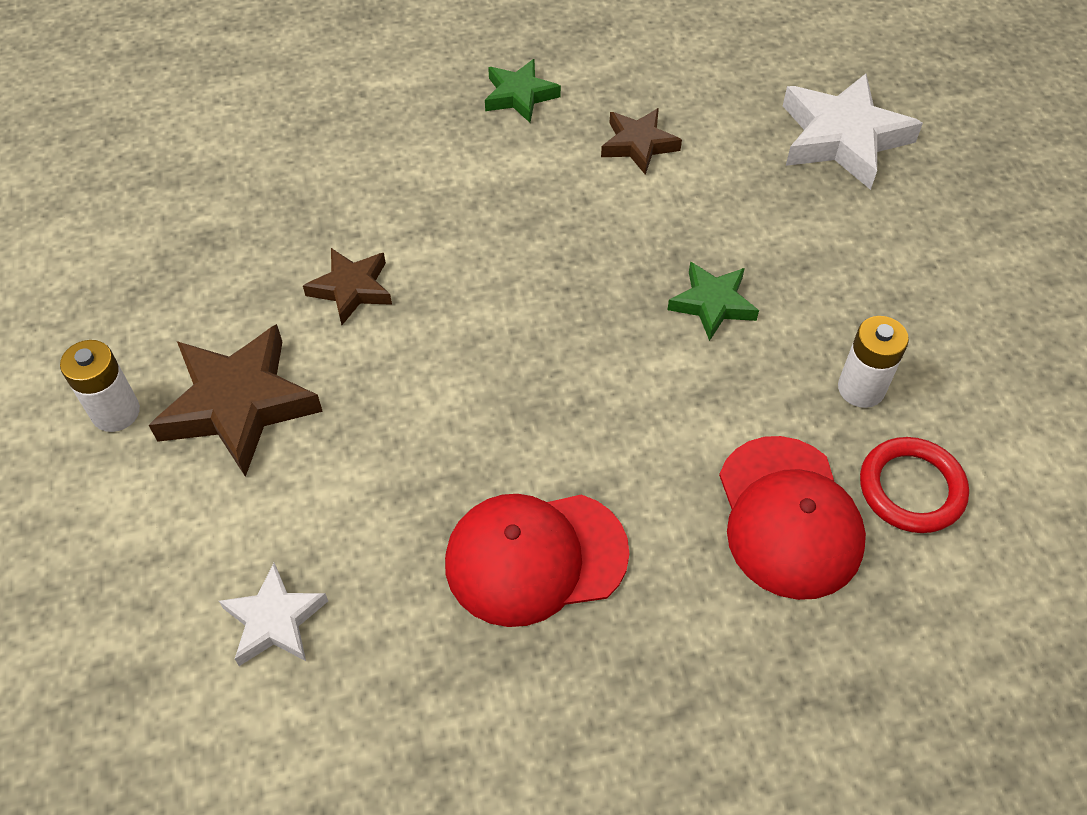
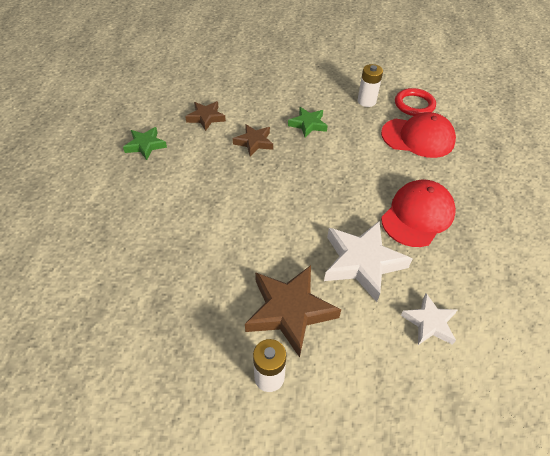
camera: 70 degrees left, 5 degrees down
(351, 289) = (235, 242): brown star -> brown star (254, 142)
(535, 557) = (417, 215): red cap -> red cap turned 150 degrees counterclockwise
(842, 138) = (241, 64): white star -> white star (362, 262)

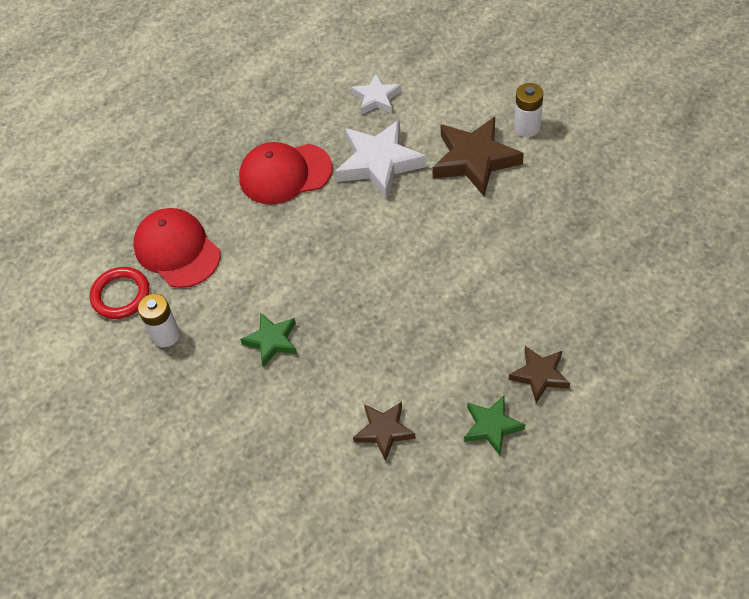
camera: 135 degrees left, 5 degrees up
(254, 142) = (358, 352): brown star -> brown star (539, 375)

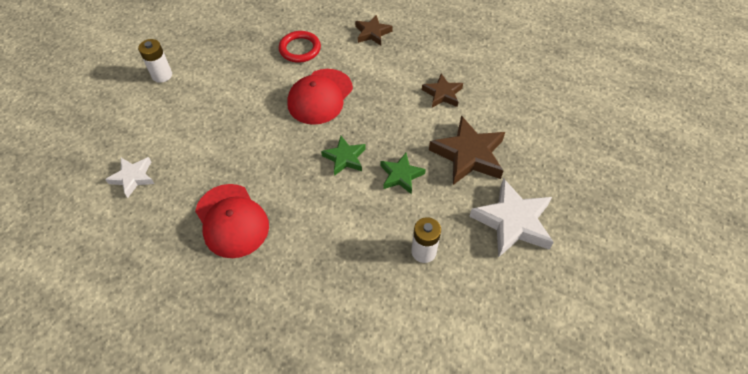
camera: 115 degrees left, 0 degrees up
(121, 295) = (398, 306): red ring -> red ring (300, 49)
(177, 250) = (336, 278): red cap -> red cap (320, 96)
(379, 163) = (210, 156): white star -> white star (513, 222)
(475, 160) = (199, 98): brown star -> brown star (468, 155)
(492, 426) = (416, 46): green star -> green star (345, 158)

